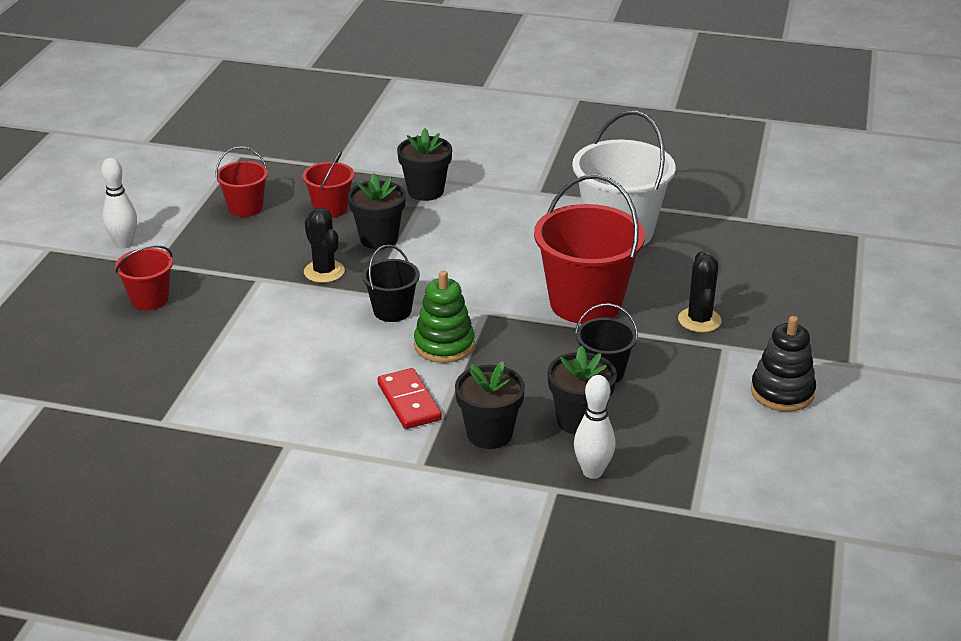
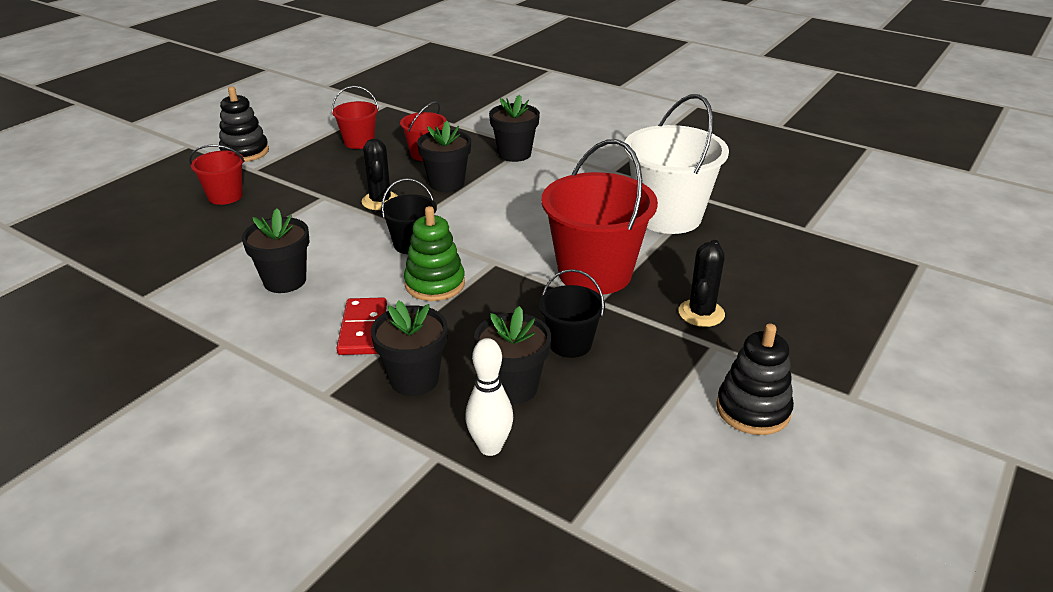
camera: 20 degrees right, 0 degrees up
(124, 244) = (245, 152): white bowling pin -> black stacking toy
(294, 374) = (285, 281): none -> black flower pot

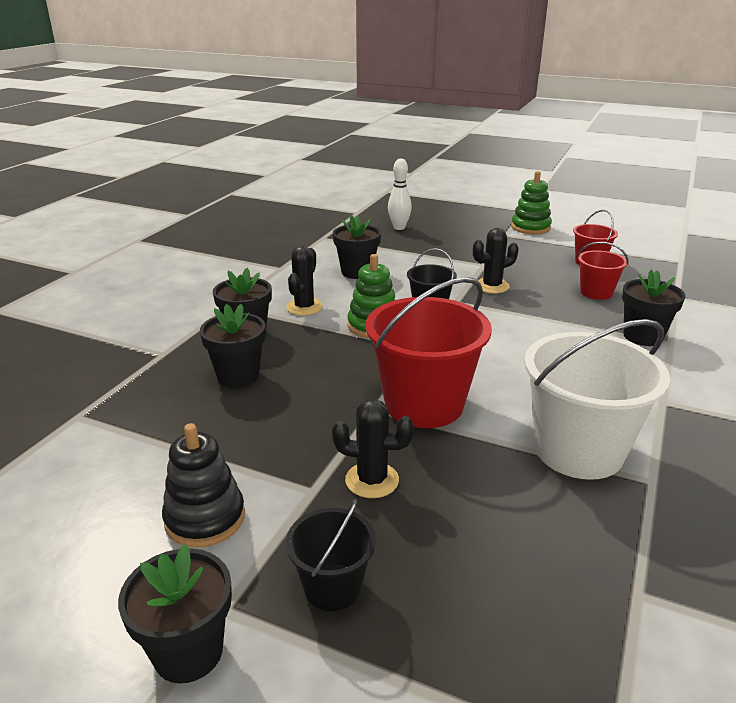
camera: 80 degrees right, 5 degrees down
(225, 196) = (459, 234): red bucket -> none
(245, 152) = (530, 227): black stacking toy -> green stacking toy
(363, 329) = (304, 307): red domino -> black cactus
(446, 183) = (546, 309): black flower pot -> black flower pot (188, 652)
(490, 447) = (168, 373): white bowling pin -> white bowling pin (399, 228)
(570, 344) = (301, 398): black bucket -> black bucket (332, 587)

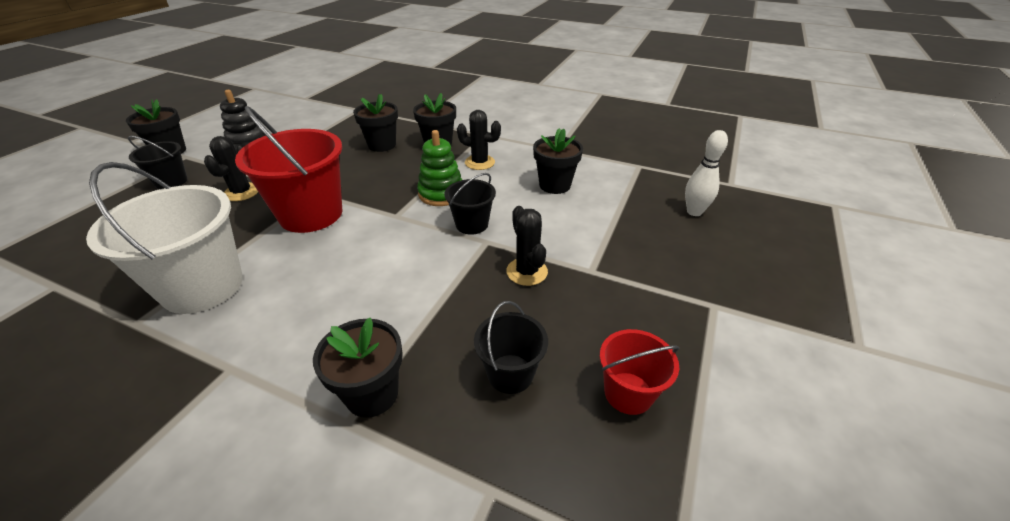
camera: 90 degrees right, 10 degrees up
(530, 227) = (765, 341): green stacking toy -> none
(596, 292) = (510, 374): red bucket -> black bucket

